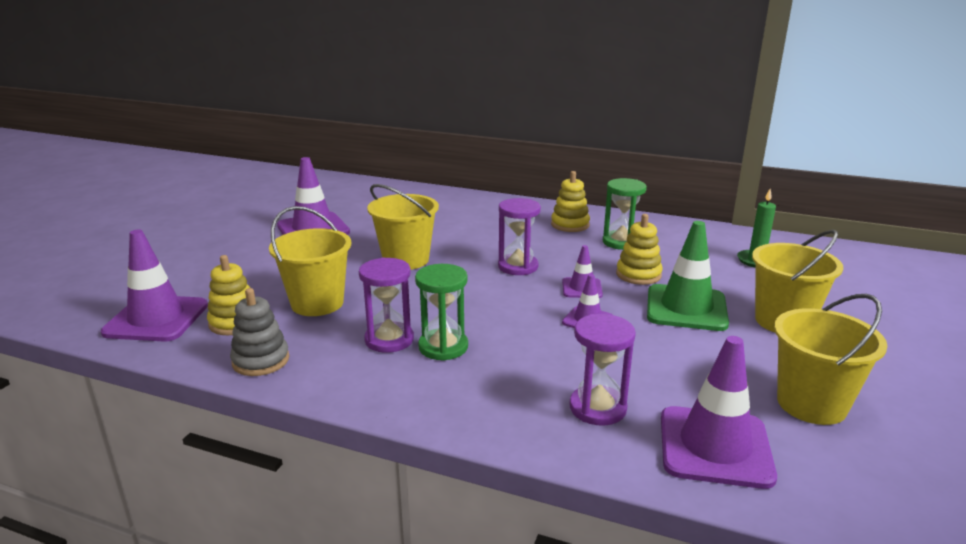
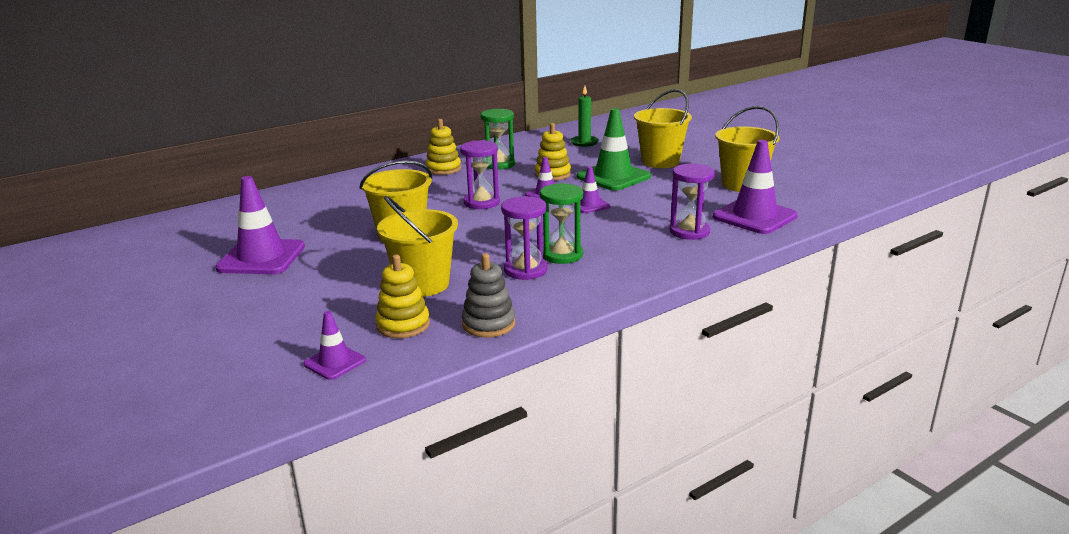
camera: 55 degrees left, 0 degrees up
(156, 319) = (335, 362): purple traffic cone -> purple traffic cone, size x0.53

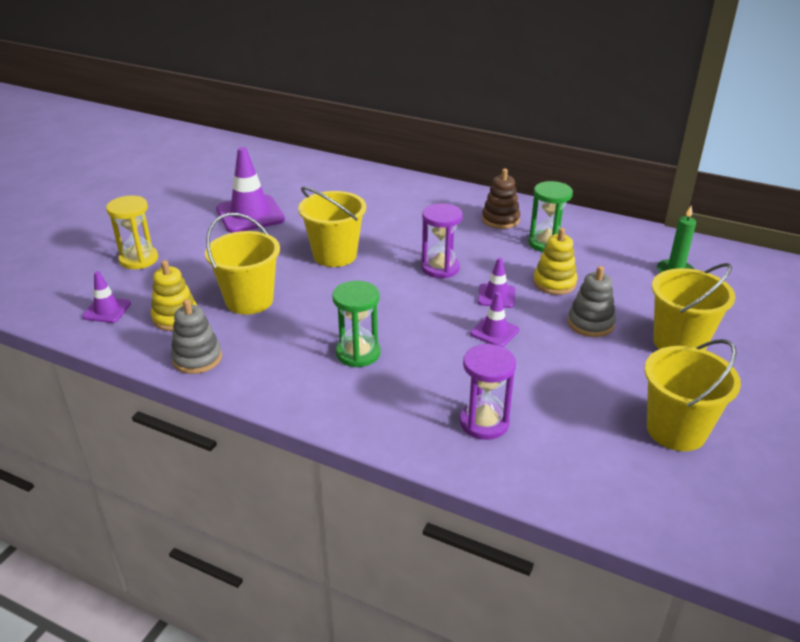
camera: 60 degrees right, 10 degrees up
(253, 330) = (139, 259): none -> yellow hourglass
(443, 169) = (500, 219): yellow stacking toy -> brown stacking toy
(525, 270) = (311, 343): purple hourglass -> none
(613, 177) = (590, 323): green traffic cone -> grey stacking toy
(754, 216) = (577, 466): purple traffic cone -> none

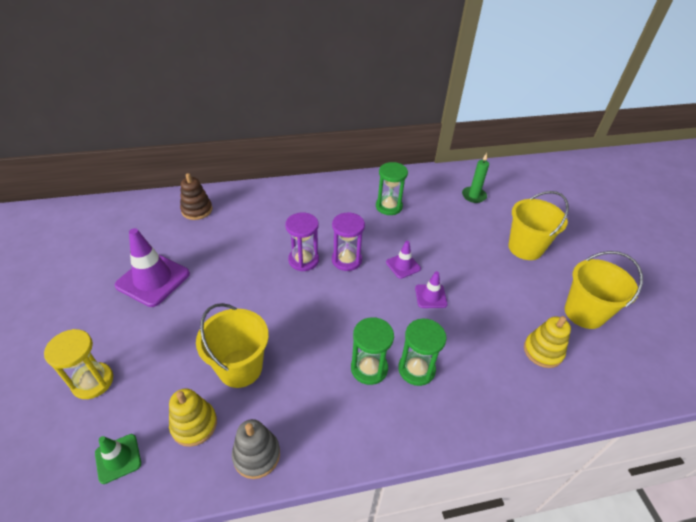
camera: 40 degrees left, 10 degrees up
(107, 310) = (118, 458): purple traffic cone -> green traffic cone
(335, 255) = (263, 286): yellow bucket -> none
(403, 376) = (416, 369): none -> green hourglass
(484, 422) = (497, 375): purple hourglass -> purple hourglass (303, 260)
(500, 219) = (343, 199): brown stacking toy -> brown stacking toy (197, 210)
(554, 283) = (423, 237): yellow stacking toy -> yellow stacking toy (543, 351)
(590, 323) = (472, 258): grey stacking toy -> none

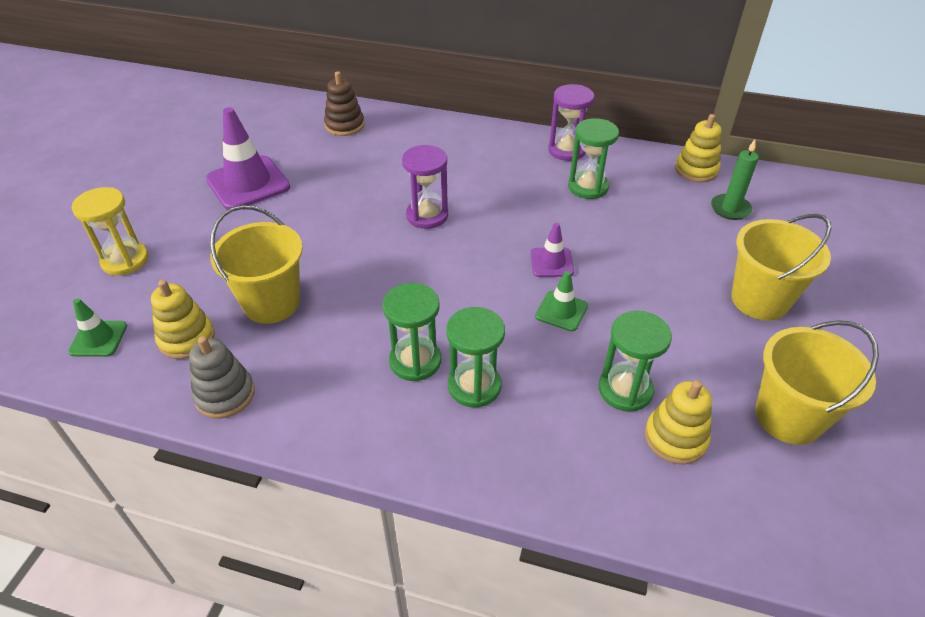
camera: 30 degrees right, 0 degrees up
(346, 260) = (481, 232): purple hourglass -> purple hourglass (567, 150)
(430, 296) = (561, 311): purple traffic cone -> green traffic cone
(440, 176) = (696, 170): none -> yellow stacking toy
(498, 333) = (625, 390): none -> green hourglass

